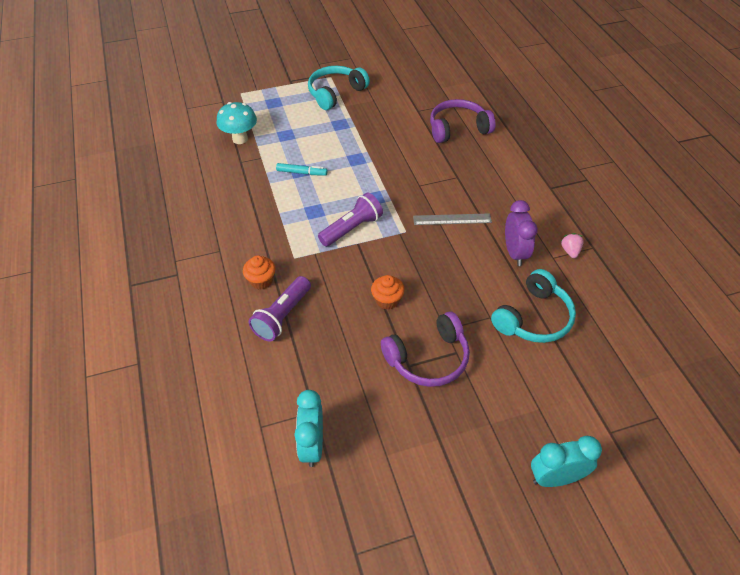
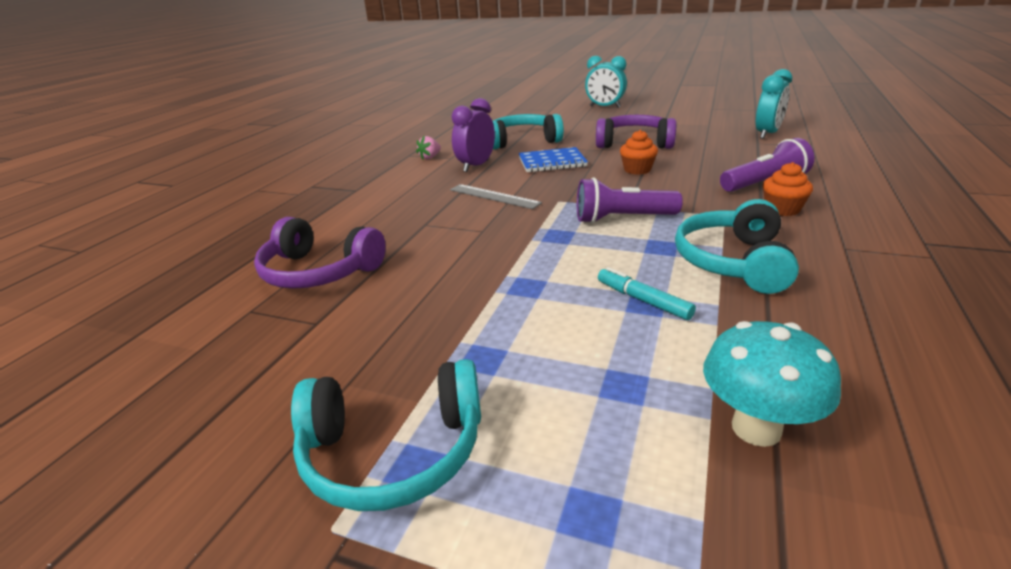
camera: 140 degrees left, 20 degrees down
(273, 215) = (733, 262): none -> turquoise headphones
(464, 285) = (552, 162): none -> blue notebook

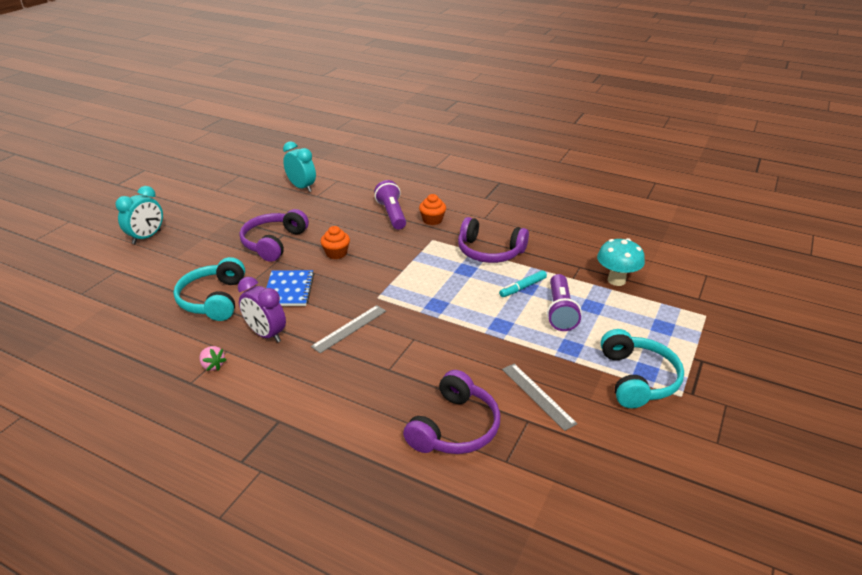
camera: 85 degrees left, 5 degrees up
(364, 329) = (538, 395): none -> grey ruler
(622, 219) = (420, 276): purple flashlight -> purple flashlight (560, 311)
(733, 262) = (489, 251): turquoise headphones -> purple headphones

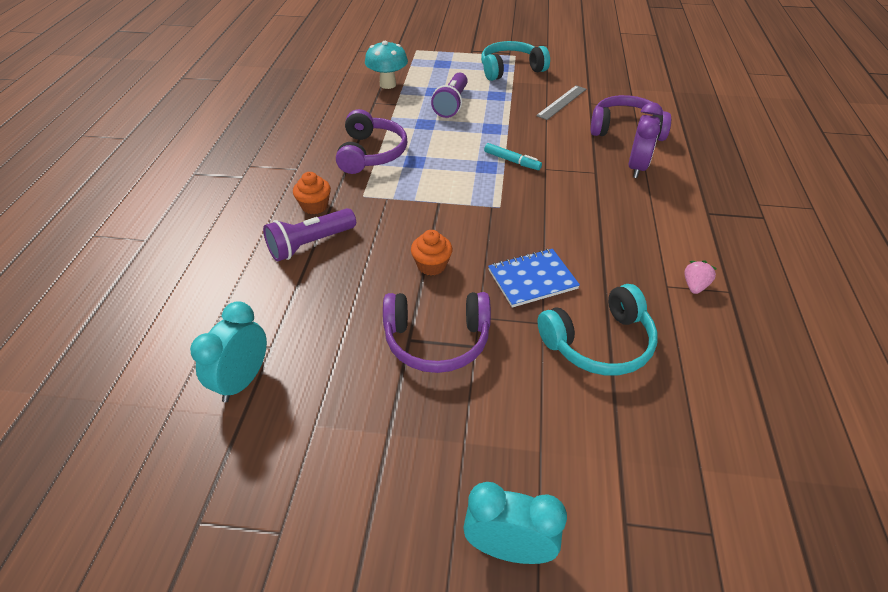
camera: 110 degrees left, 10 degrees up
(266, 334) = (618, 266): purple clock -> purple clock (637, 168)
(349, 328) = (562, 210): grey ruler -> none
(523, 287) = (426, 126): turquoise marker -> turquoise marker (512, 161)
(560, 311) = (451, 104): purple flashlight -> purple flashlight turned 120 degrees clockwise

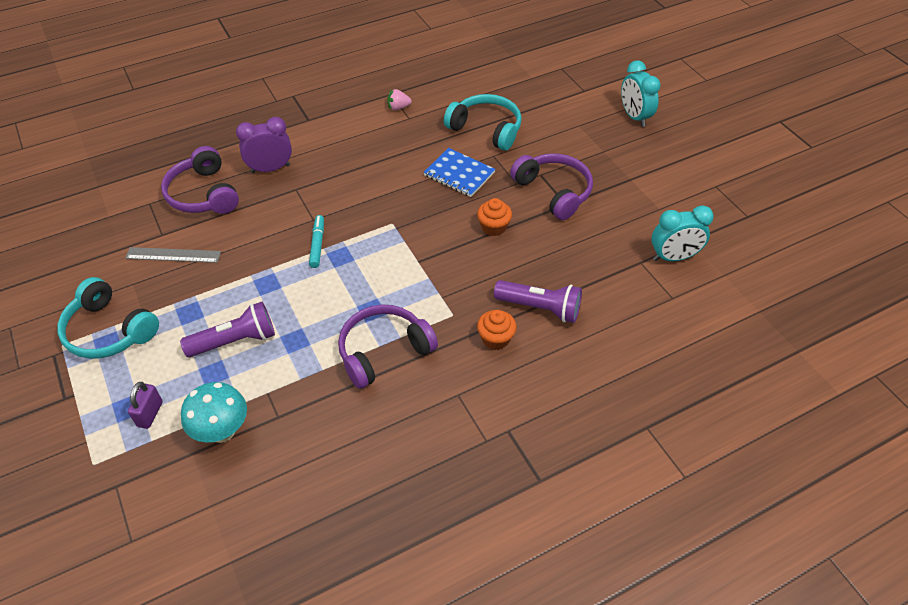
camera: 125 degrees left, 5 degrees up
(429, 69) = (150, 414): none -> purple padlock

